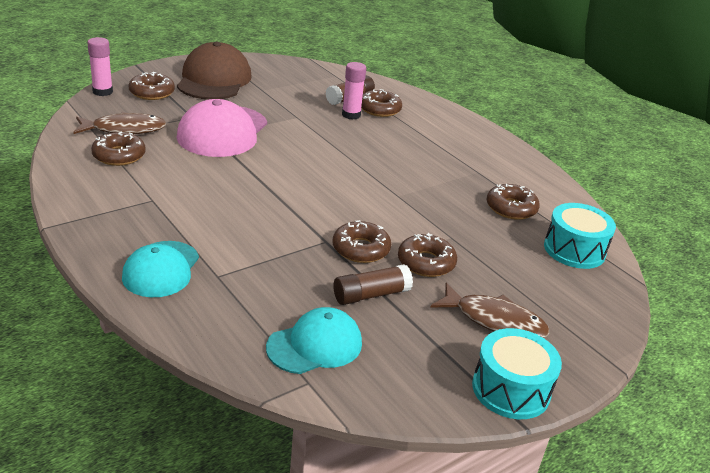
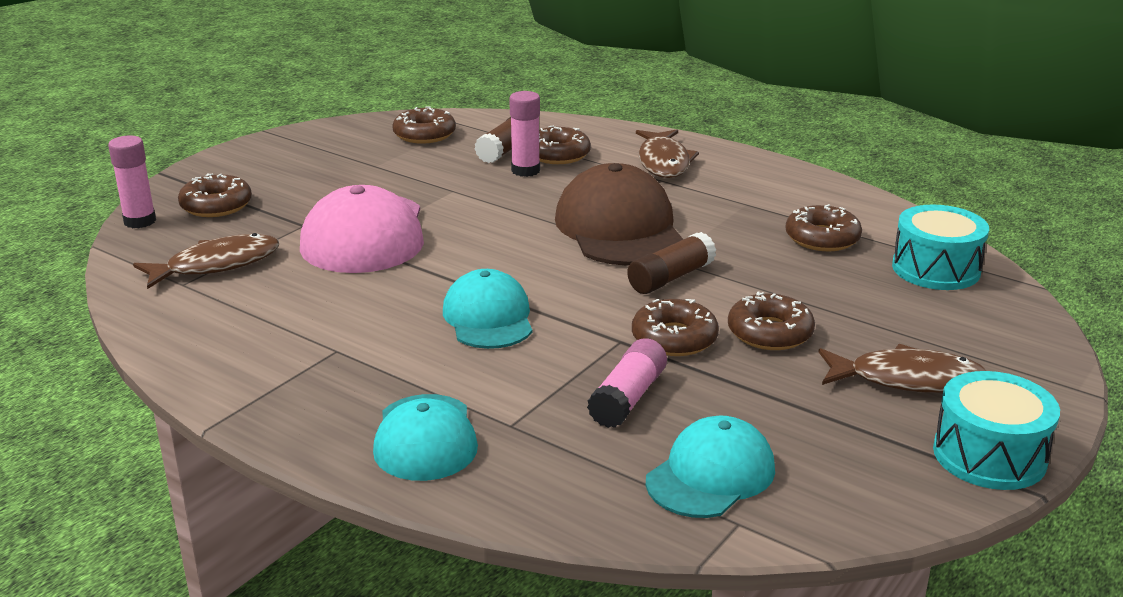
camera: 15 degrees left, 5 degrees down
(119, 155) = (238, 303): brown donut -> brown donut (424, 134)
(214, 80) = (295, 167): brown cap -> brown cap (619, 228)
(256, 204) = (488, 317): none -> turquoise cap
(301, 280) = (628, 398): none -> pink glue stick
(371, 295) = (732, 392): brown glue stick -> brown glue stick (671, 278)
(444, 130) = (663, 162): none -> brown fish

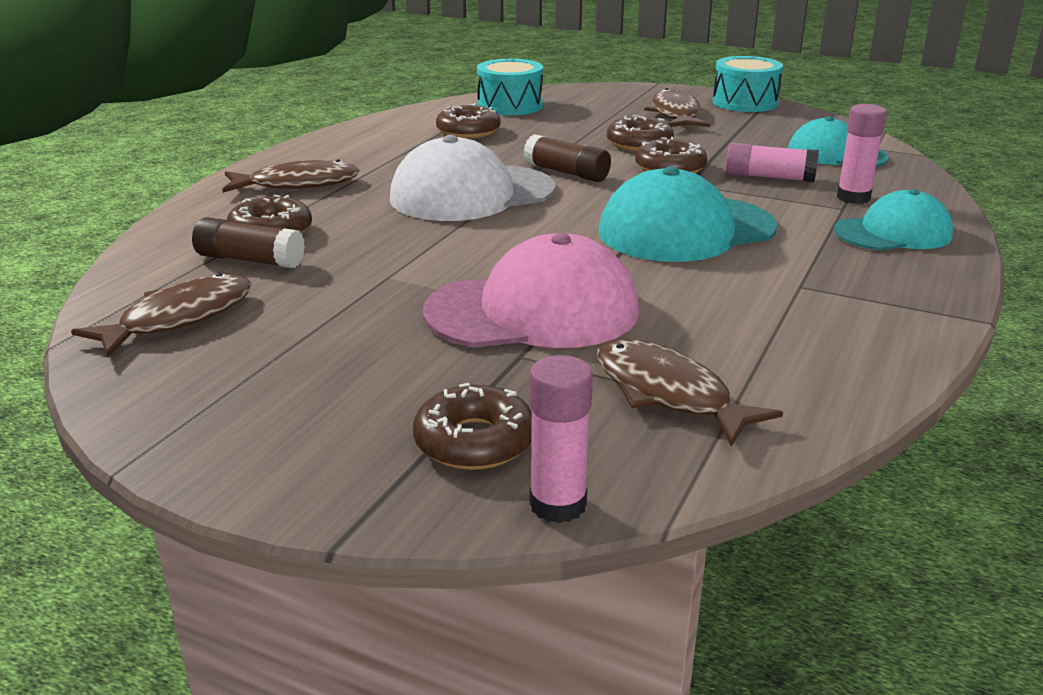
camera: 100 degrees left, 0 degrees up
(424, 134) = (179, 318): brown donut -> brown fish
(488, 317) = (686, 230): turquoise cap -> turquoise cap, size x1.55
(525, 171) = (322, 244): pink glue stick -> pink glue stick (853, 197)
(619, 228) = (471, 194): brown cap -> white cap

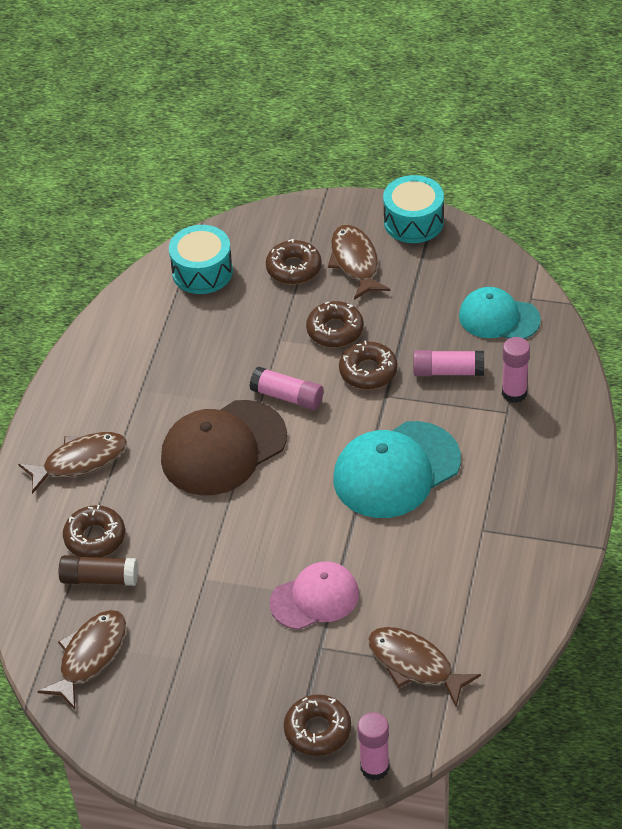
camera: 10 degrees left, 20 degrees up
(468, 131) = (182, 335): brown donut -> brown donut (294, 268)
(471, 194) = (223, 448): white cap -> brown cap
(533, 311) = (315, 598): pink cap -> pink cap, size x0.64
(566, 173) = (287, 396): brown glue stick -> pink glue stick
(893, 233) = (543, 443): turquoise cap -> none

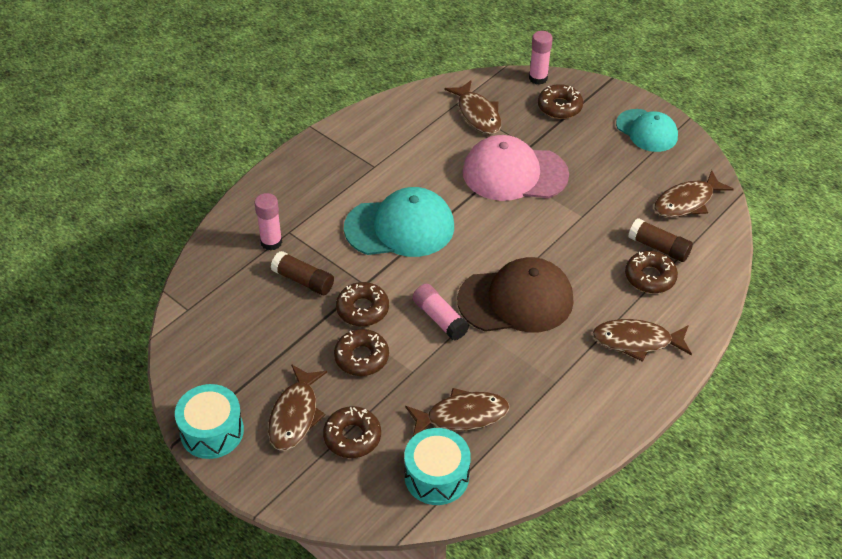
camera: 155 degrees left, 0 degrees up
(210, 324) = (462, 416): none -> brown fish
(315, 598) = (514, 173): pink cap -> pink cap, size x1.55
(448, 371) = (303, 280): pink glue stick -> brown glue stick
(498, 318) = (227, 305): turquoise cap -> turquoise cap (647, 131)

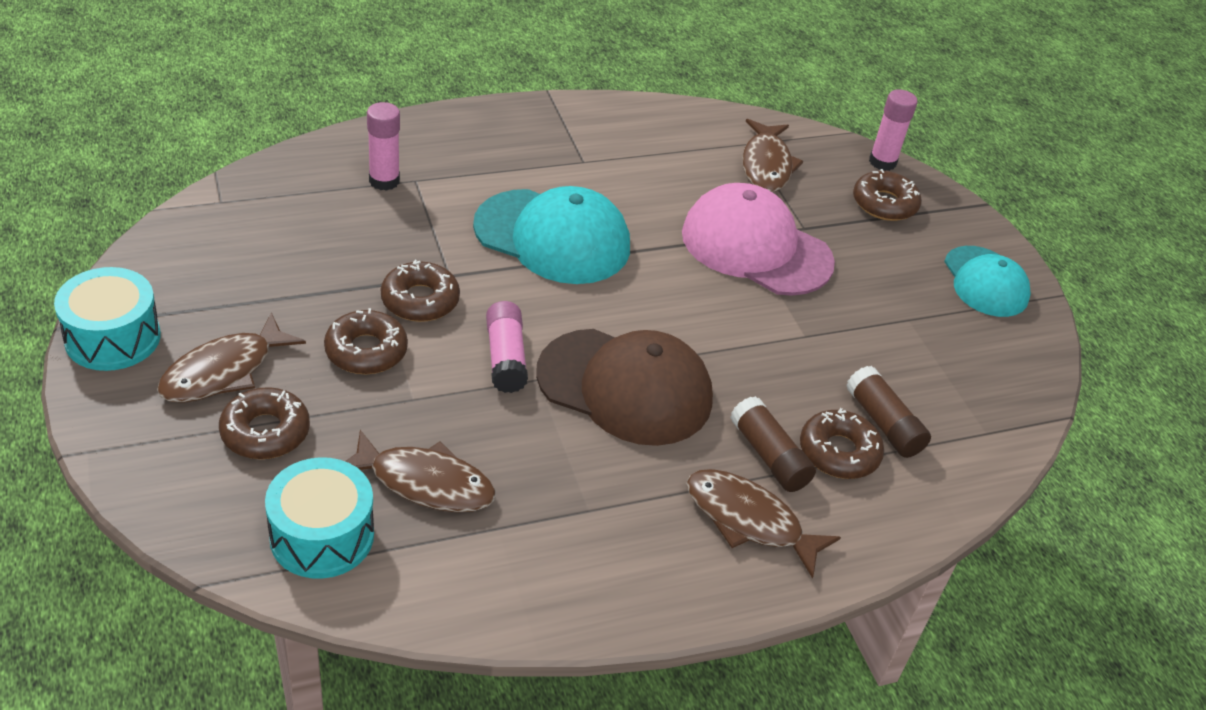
camera: 25 degrees right, 5 degrees down
(303, 280) = (381, 236): brown glue stick -> brown glue stick (769, 456)
(686, 202) = (973, 389): brown fish -> none

